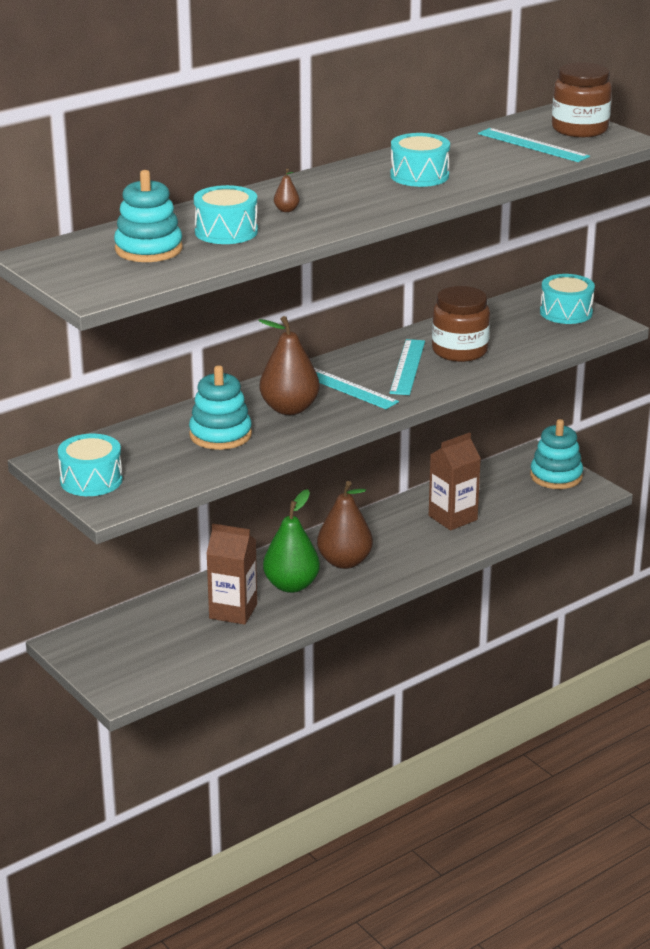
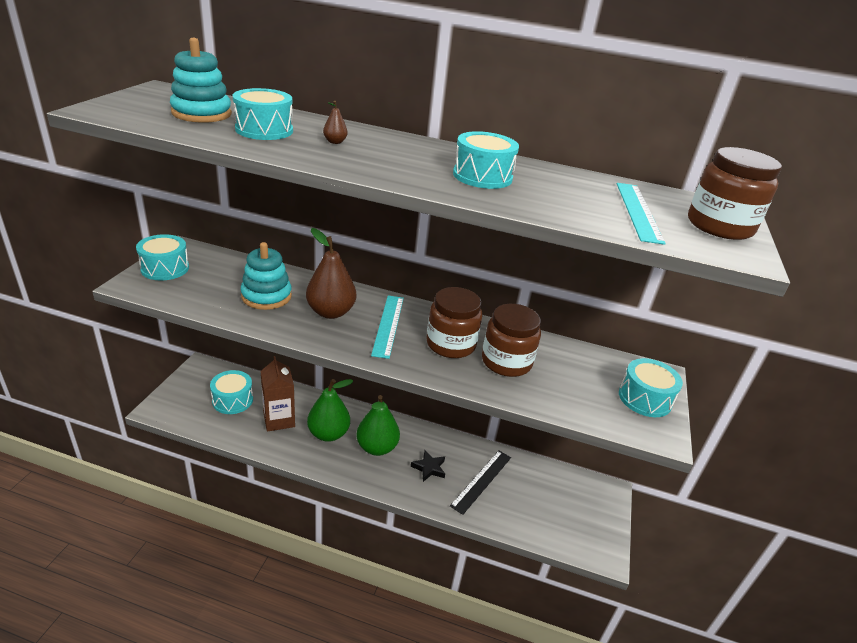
camera: 50 degrees right, 5 degrees up
(162, 634) = (232, 400): none -> turquoise drum
(344, 562) = (377, 447): brown pear -> green pear
(406, 541) = (429, 468): none -> black star
(407, 367) = (451, 344): turquoise ruler -> brown jar
(452, 518) = (481, 481): brown carton -> black ruler
(556, 476) = (596, 518): turquoise stacking toy -> none

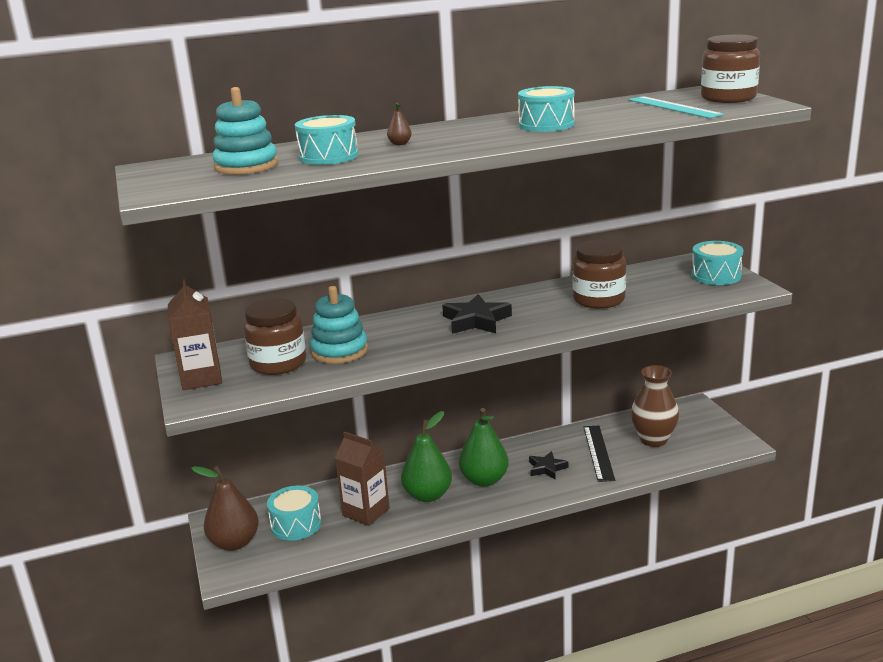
camera: 30 degrees left, 10 degrees down
(165, 268) = (201, 378): turquoise drum -> brown carton
(331, 312) = (415, 335): brown pear -> brown pear (234, 543)
(388, 325) = (476, 320): turquoise ruler -> black star
(451, 344) = (543, 309): brown jar -> brown jar (278, 363)
(537, 499) = (653, 440): none -> brown vase

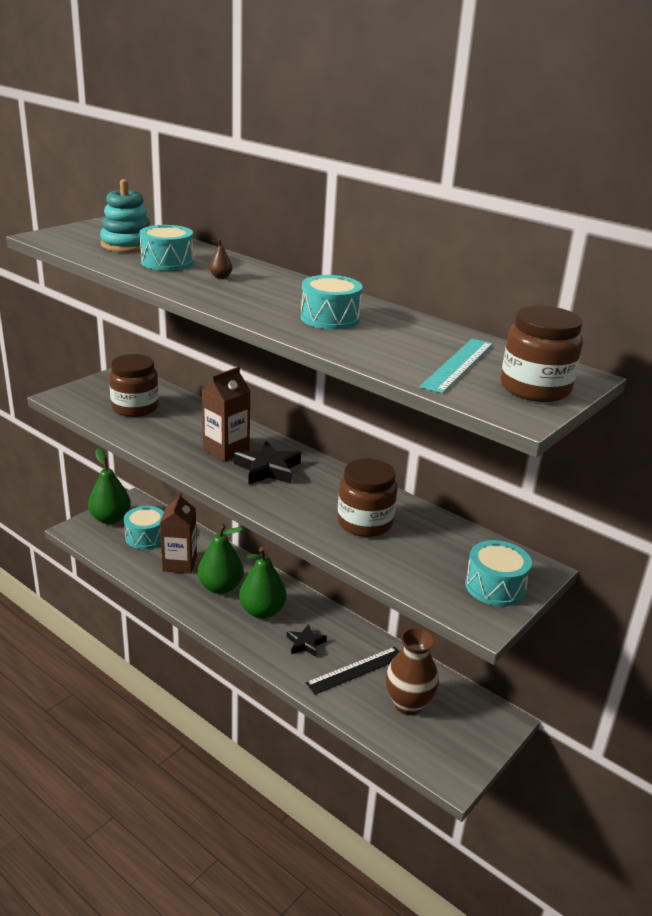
camera: 55 degrees right, 5 degrees up
(201, 378) = (97, 388): brown carton -> brown carton (226, 450)
(234, 543) = (110, 519): brown pear -> green pear
(339, 351) = (170, 425): turquoise stacking toy -> none

